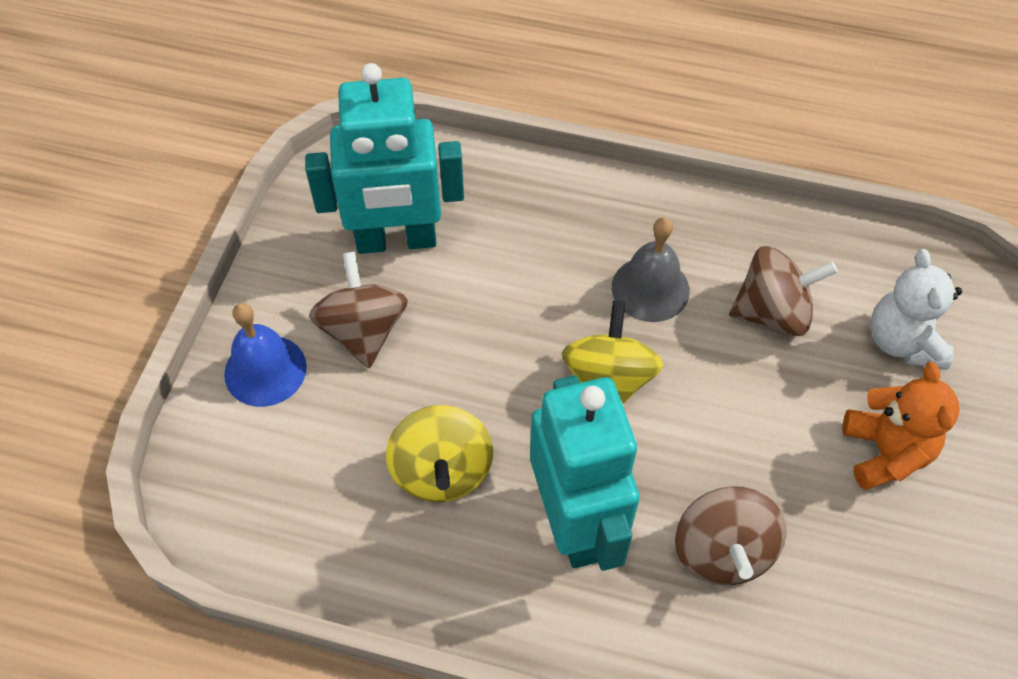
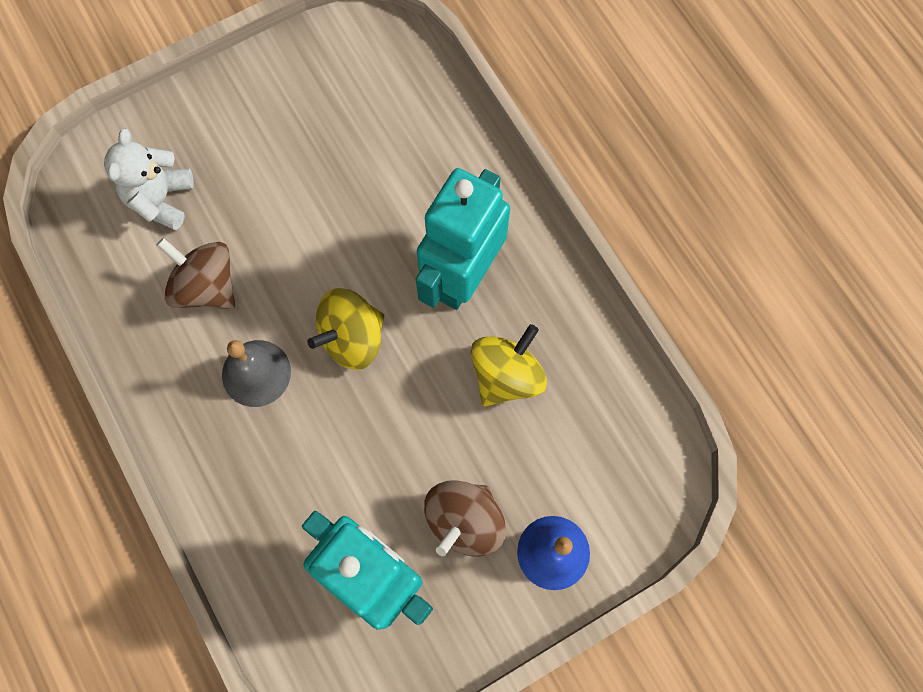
camera: 135 degrees left, 15 degrees up
(722, 551) = (403, 191): brown spinning top -> none
(885, 452) = (256, 156): orange teddy bear -> none
(902, 341) = (160, 199): white teddy bear -> white teddy bear turned 150 degrees clockwise

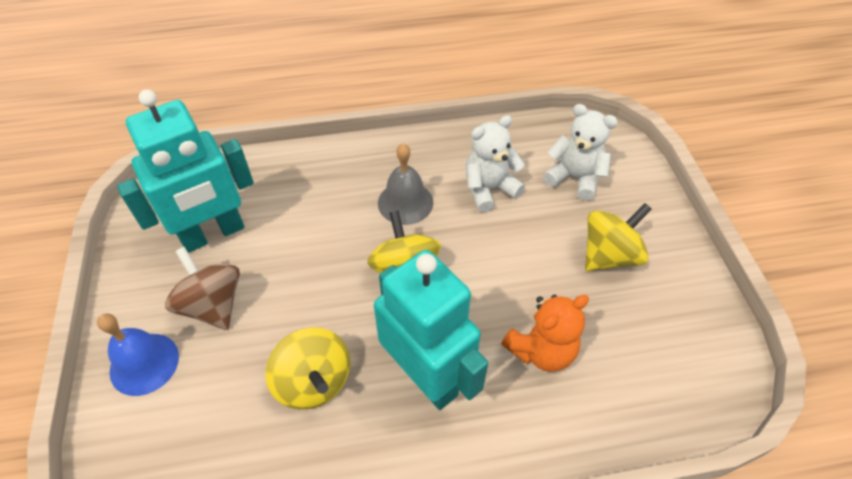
camera: 110 degrees right, 20 degrees down
(206, 286) = (489, 189): brown spinning top -> white teddy bear
(263, 146) = (609, 255): none -> yellow spinning top
(398, 185) = (541, 350): none -> orange teddy bear

